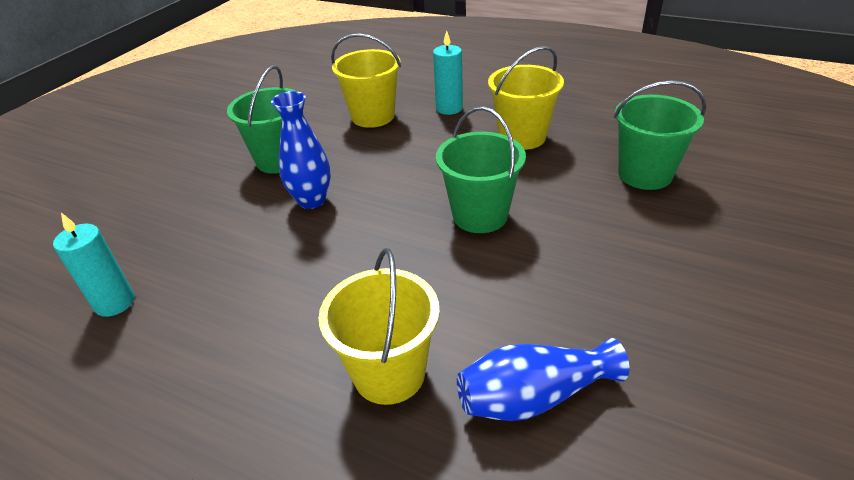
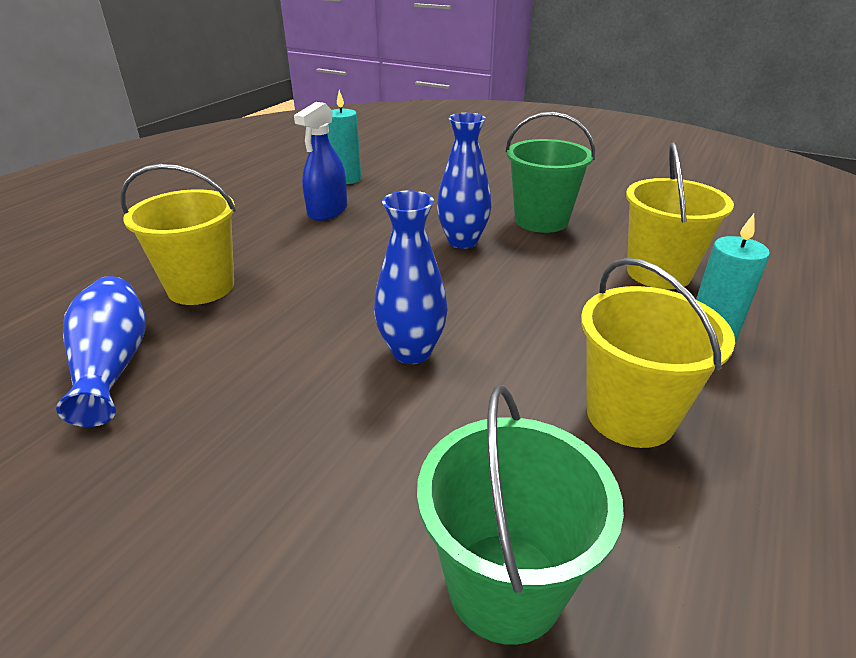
camera: 90 degrees right, 5 degrees down
(215, 303) = (327, 211): none -> blue spray bottle
(480, 215) = (411, 352): green bucket -> blue vase

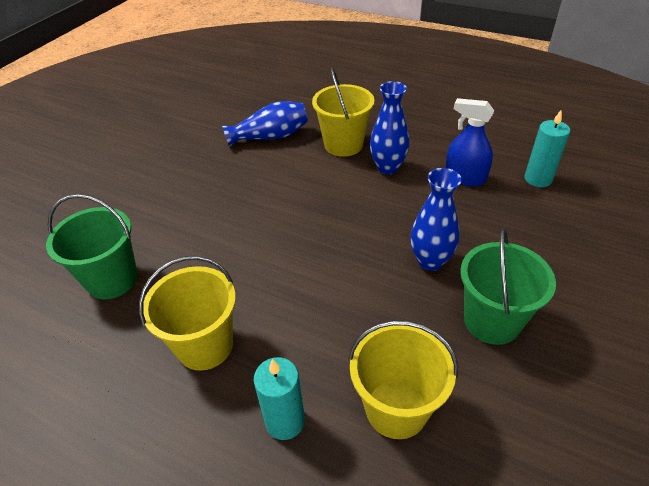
camera: 90 degrees right, 10 degrees up
(411, 352) = (276, 240): blue vase -> blue vase (388, 167)

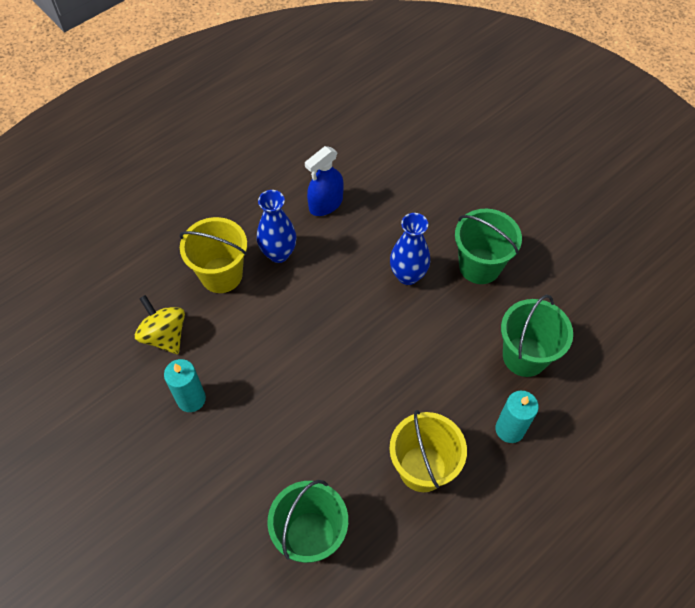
camera: 70 degrees left, 15 degrees up
(270, 137) = (164, 335): blue vase -> yellow spinning top
(396, 408) = (524, 356): yellow bucket -> green bucket
(538, 179) = (355, 157): turquoise candle -> turquoise candle (191, 399)

